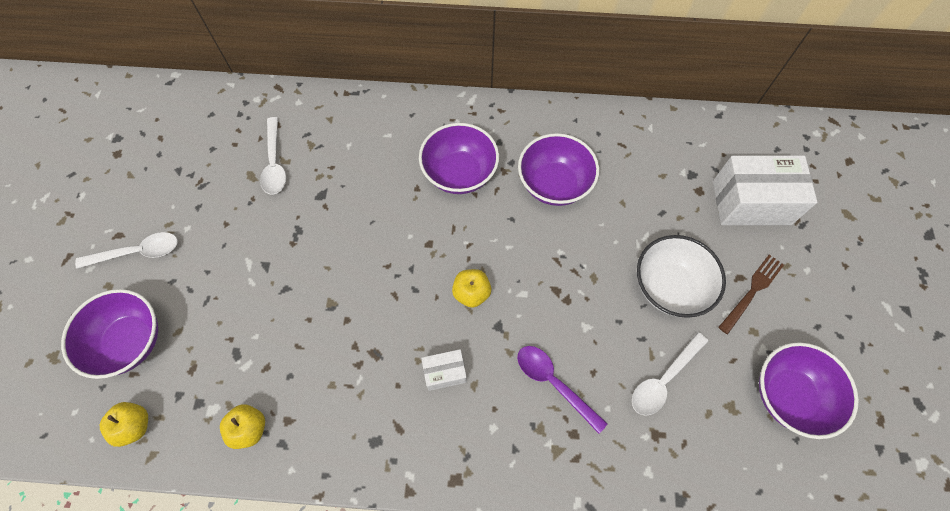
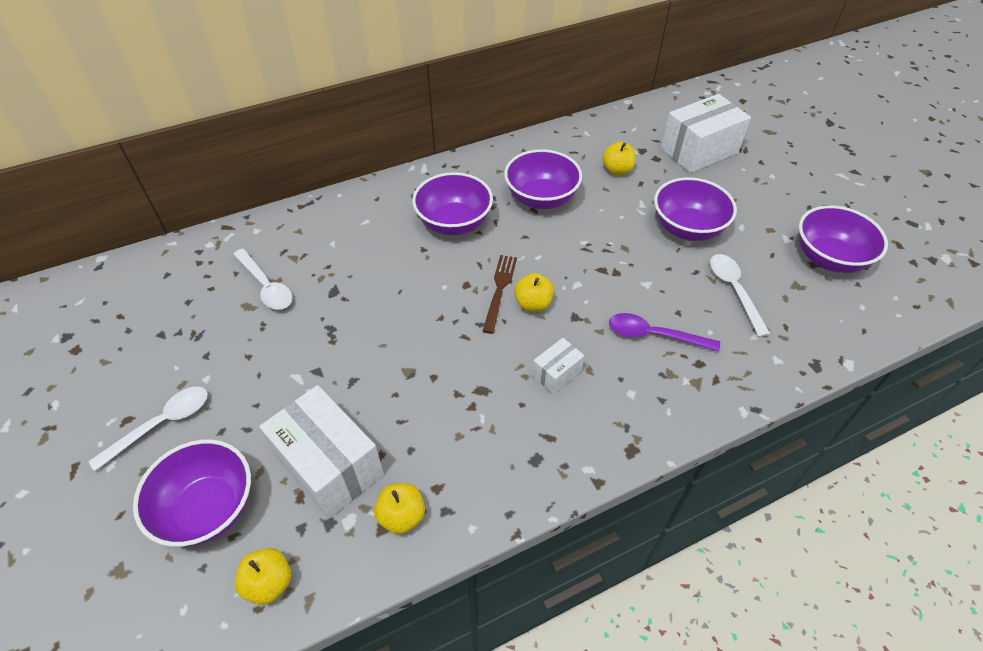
camera: 30 degrees left, 15 degrees down
(226, 354) = (329, 465): none -> white box
(649, 186) = (617, 170): none -> yellow apple
(663, 379) = (734, 291): white spoon -> white spoon turned 150 degrees clockwise
(669, 287) = (687, 228): white bowl -> purple bowl
(752, 290) = (747, 204): brown fork -> brown fork (499, 289)

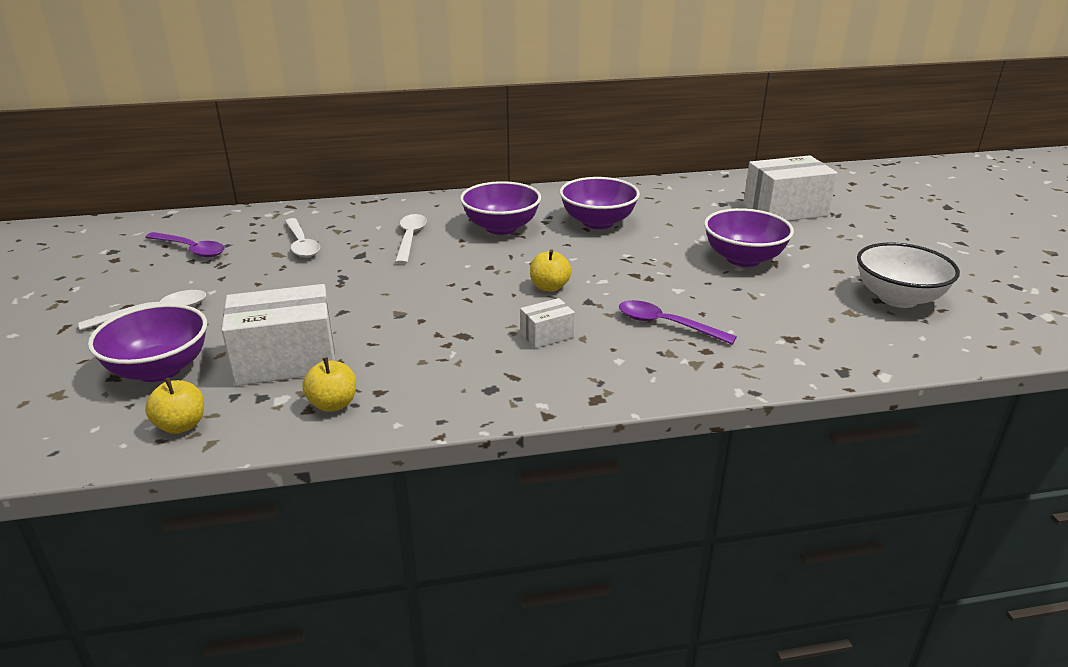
camera: 15 degrees right, 20 degrees down
(152, 317) = (190, 249): none -> purple spoon
(329, 465) = (286, 360): white box -> white box turned 75 degrees counterclockwise
(499, 289) = (521, 274): brown fork -> none
(617, 170) = (688, 213): yellow apple -> none
(734, 291) = (774, 307): white spoon -> white spoon (410, 239)
(828, 258) = (898, 298): purple bowl -> white bowl

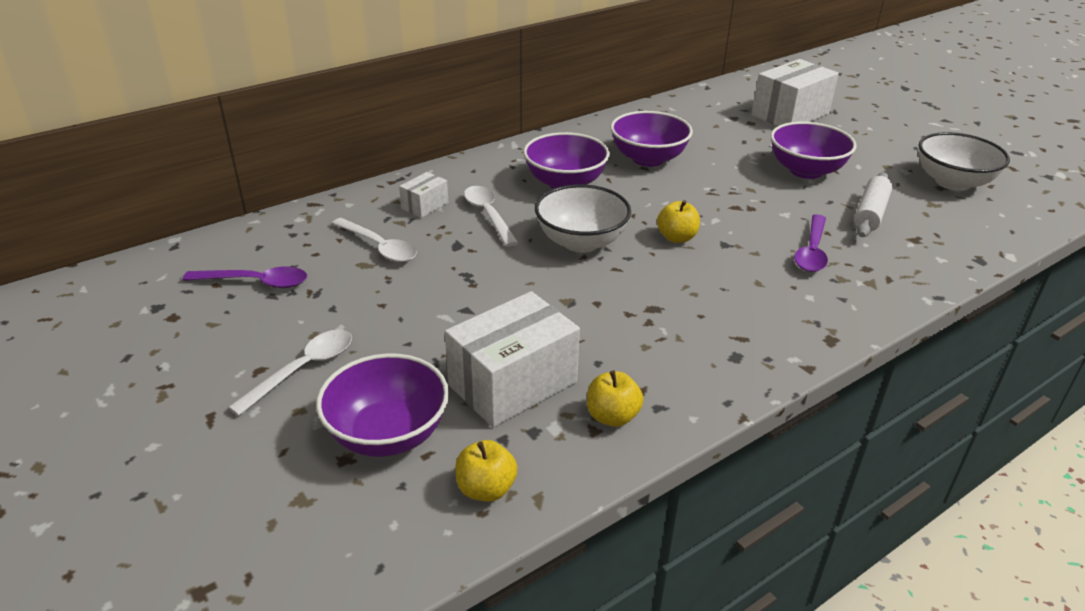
camera: 25 degrees left, 5 degrees up
(462, 273) = (581, 242): none -> white bowl
(547, 335) = (726, 288): white box -> white box (425, 206)
(666, 325) = (812, 251): purple spoon -> purple spoon turned 75 degrees counterclockwise
(768, 307) = (870, 213): none -> white rolling pin

